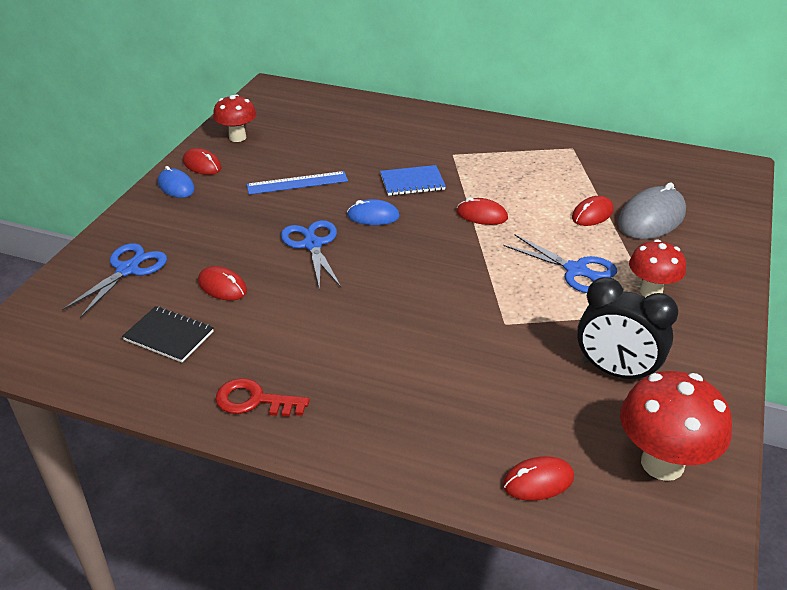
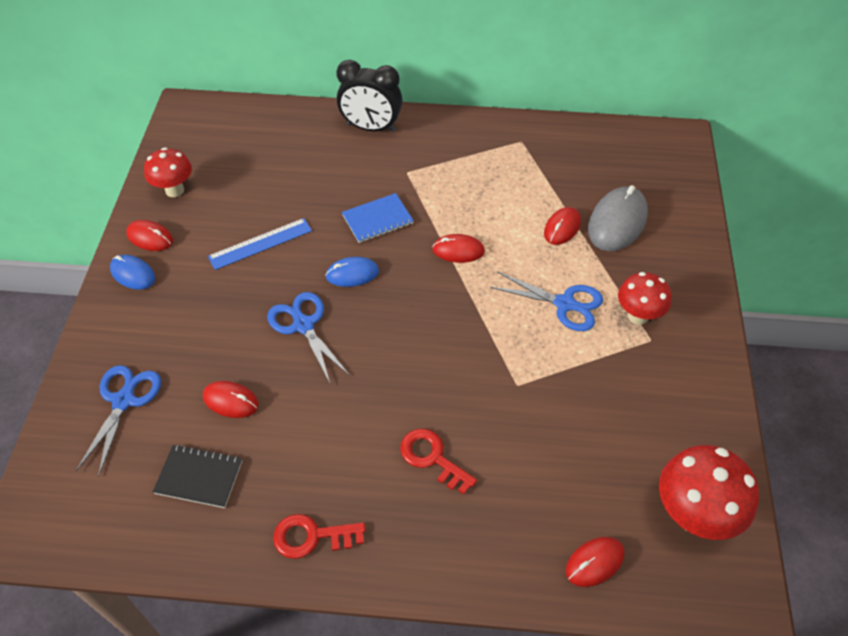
camera: 15 degrees left, 15 degrees up
(397, 363) = (432, 458): none -> red key
(615, 371) = (629, 420): black clock -> black clock (371, 128)

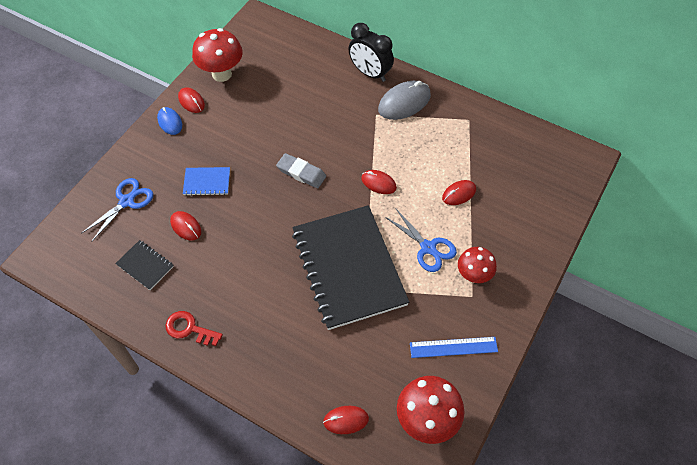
camera: 25 degrees right, 5 degrees up
(174, 190) = (222, 74): red mushroom -> red mushroom, size x1.53
(260, 243) = (255, 130): blue ruler -> blue ruler (453, 347)
(303, 325) = (253, 195): blue scissors -> none
(352, 274) = (301, 173): blue mouse -> grey eraser
(377, 219) = (338, 141): blue notebook -> blue notebook (207, 182)
(432, 458) = (284, 312): red key -> none
(482, 366) = (349, 268): none -> black notebook
(617, 222) = (501, 204): grey mouse -> grey mouse (404, 102)

